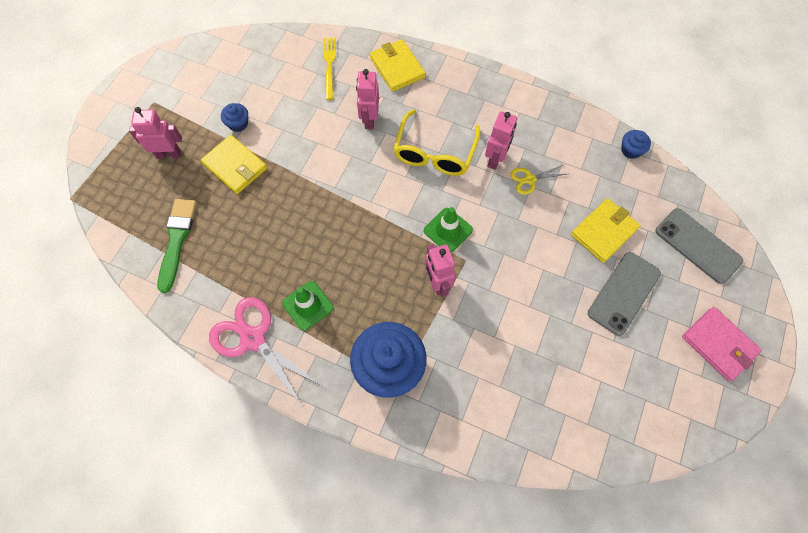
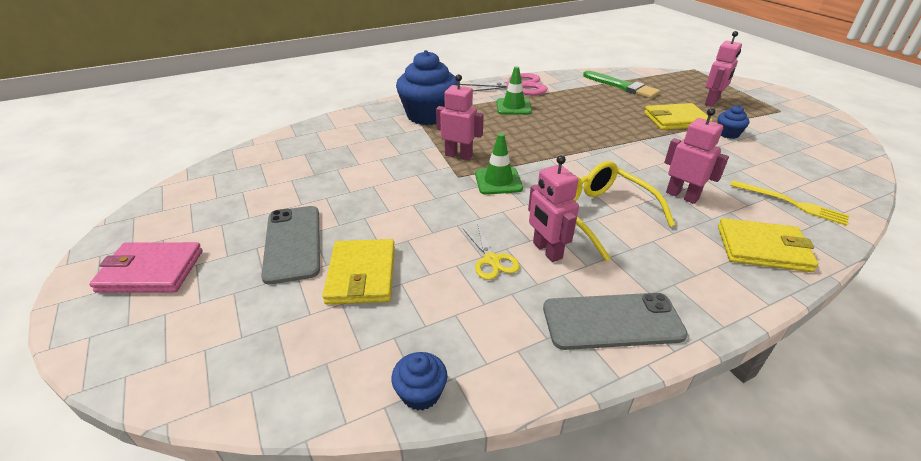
camera: 130 degrees right, 30 degrees down
(529, 179) = (491, 260): yellow scissors -> yellow scissors turned 135 degrees clockwise
(697, 245) = (227, 344): grey phone -> grey phone (612, 321)

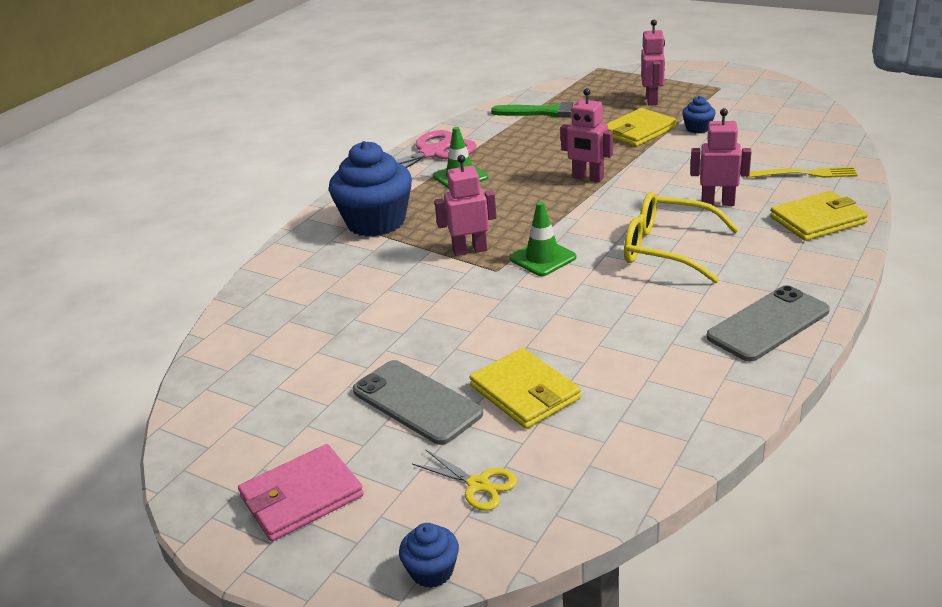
camera: 30 degrees left, 5 degrees down
(421, 393) = (690, 441): blue cupcake -> blue cupcake (432, 571)
(491, 260) = (624, 326): yellow scissors -> yellow scissors (478, 485)
(547, 250) = (660, 297): pink robot -> pink robot (588, 178)

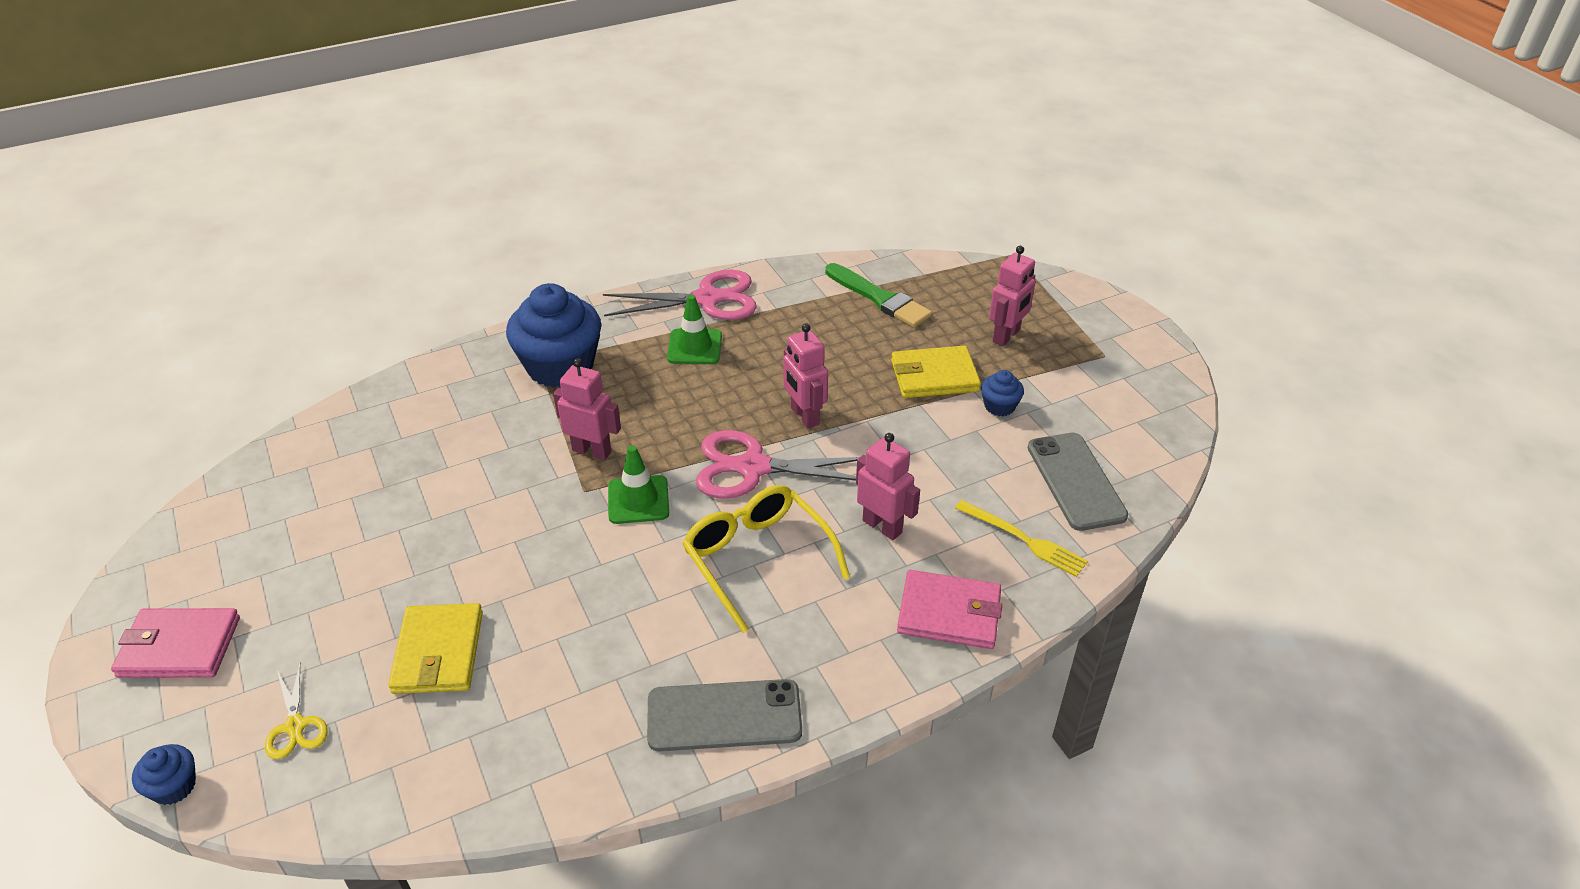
camera: 30 degrees right, 10 degrees up
(416, 402) = (353, 605): grey phone -> grey phone (1075, 481)
(594, 212) = (753, 467): none -> pink scissors
(817, 220) = (949, 613): yellow wallet -> pink wallet

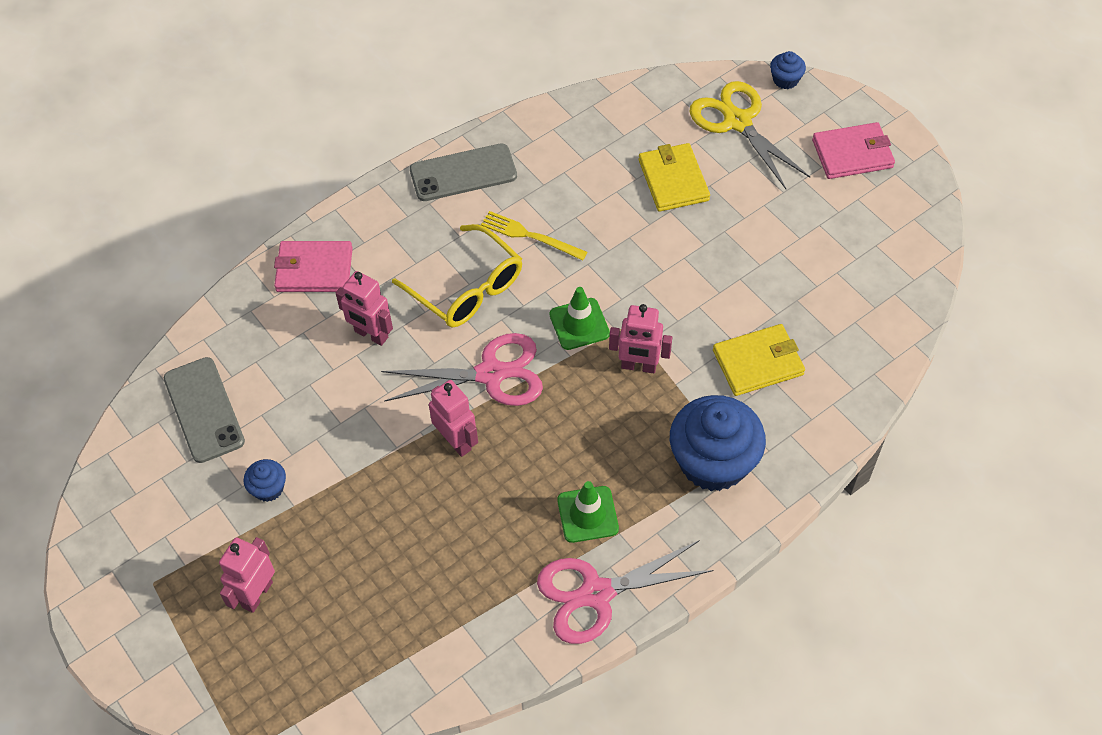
camera: 170 degrees right, 15 degrees up
(295, 726) = (737, 122): yellow scissors -> yellow scissors, size x1.93
(879, 298) = (401, 633): green brush -> none
(934, 376) = (334, 518): yellow wallet -> yellow wallet (758, 362)
(1024, 539) = (254, 342): yellow fork -> yellow fork (530, 236)

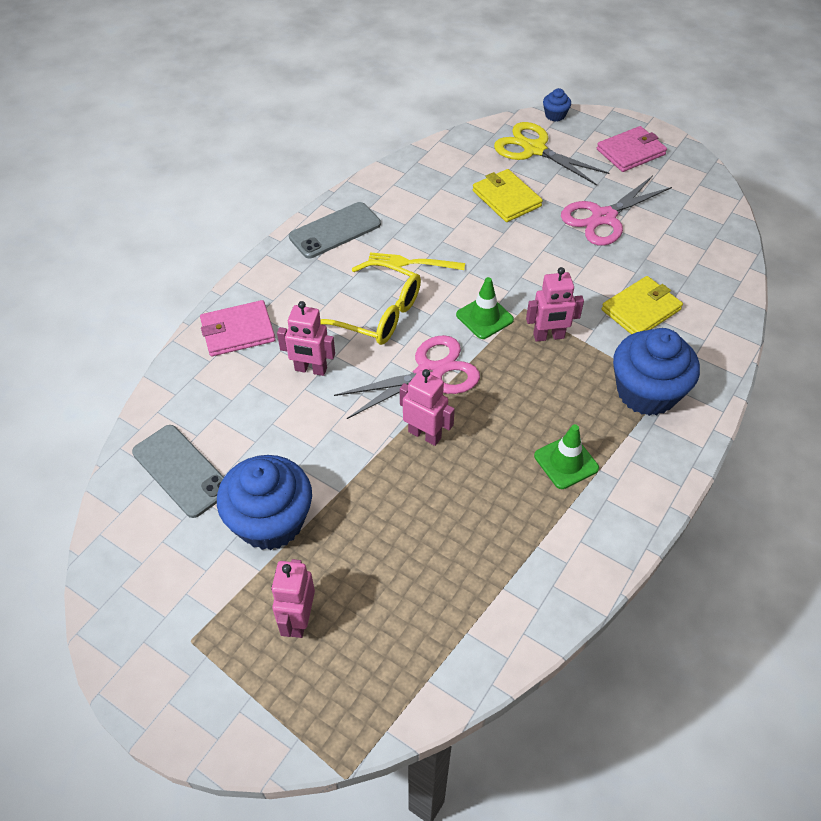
camera: 20 degrees left, 5 degrees down
(268, 488) = (270, 521): blue cupcake -> blue cupcake, size x2.25
(596, 594) = (606, 525): pink scissors -> pink scissors (603, 218)

